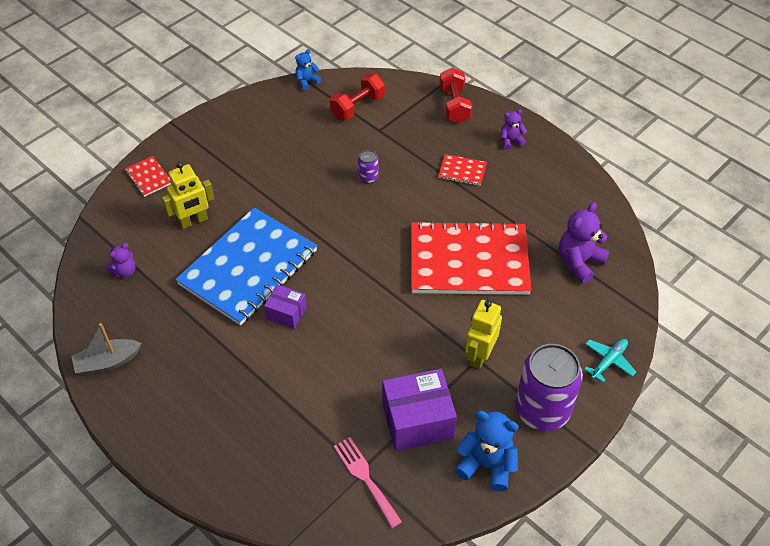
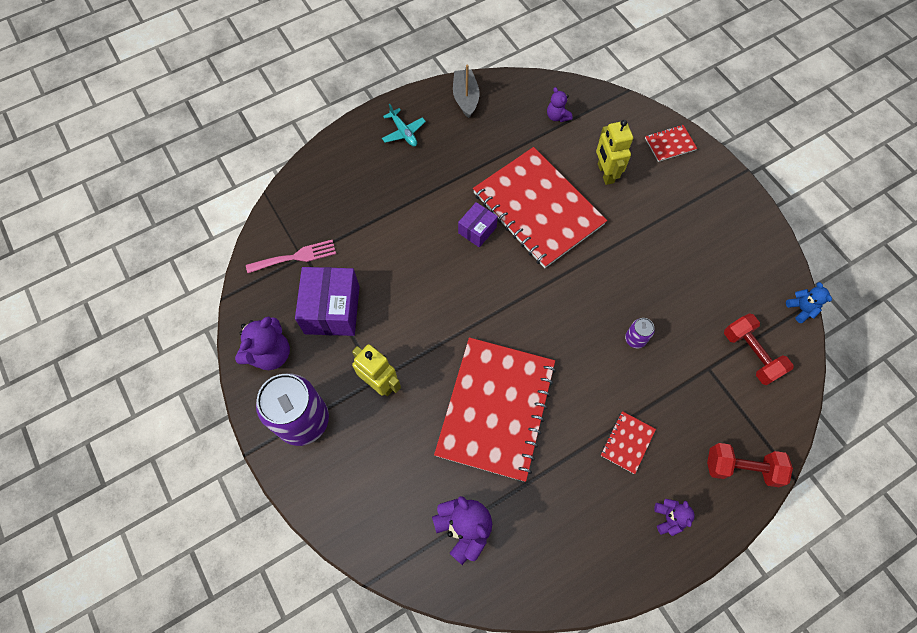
camera: 105 degrees right, 15 degrees up
(248, 267) = (538, 208): blue notebook -> red notebook
(486, 464) = (270, 353): blue teddy bear -> purple teddy bear
(608, 361) = (332, 507): turquoise plane -> turquoise plane (403, 132)

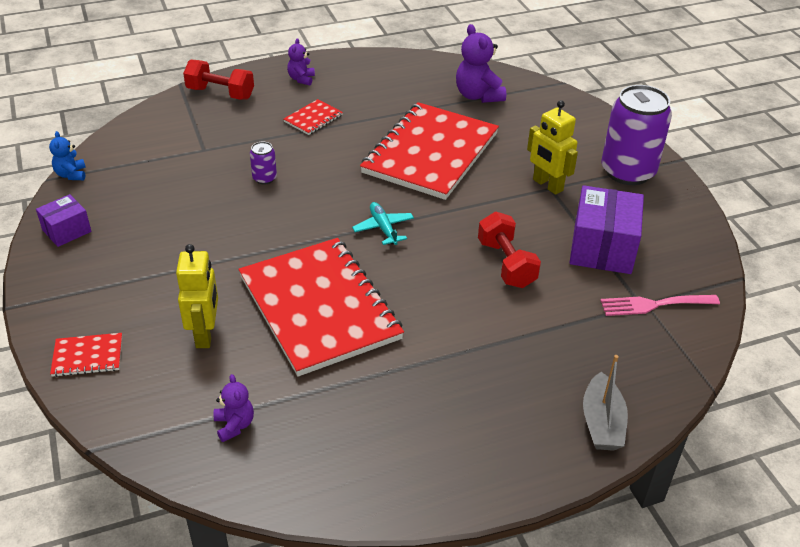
camera: 170 degrees left, 25 degrees down
(270, 353) = (671, 222): purple teddy bear -> none
(403, 132) = (493, 442): turquoise plane -> turquoise plane (383, 228)
(465, 98) = (376, 483): grey boat -> grey boat (602, 423)
(477, 230) = (409, 297): purple box -> purple box (67, 231)
(751, 354) = (153, 152): red dumbbell -> red dumbbell (506, 264)

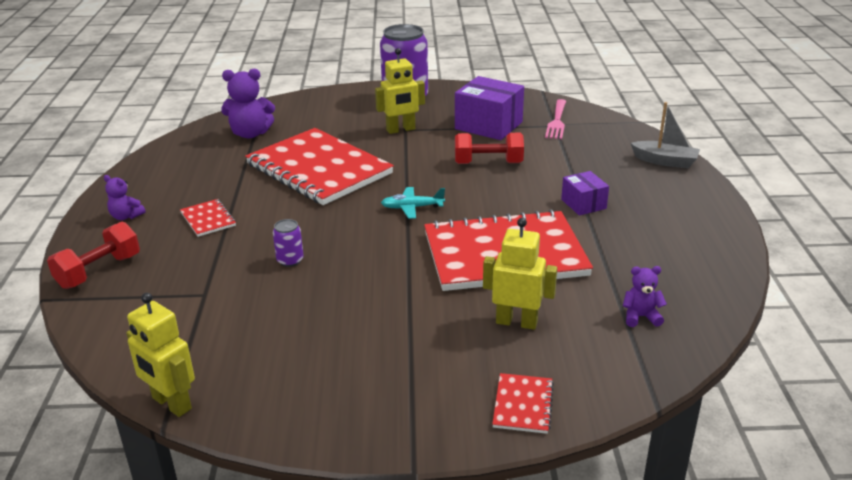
camera: 70 degrees left, 10 degrees down
(67, 231) = (290, 412): purple box -> purple box (583, 204)
(71, 175) = (171, 404): blue teddy bear -> yellow robot

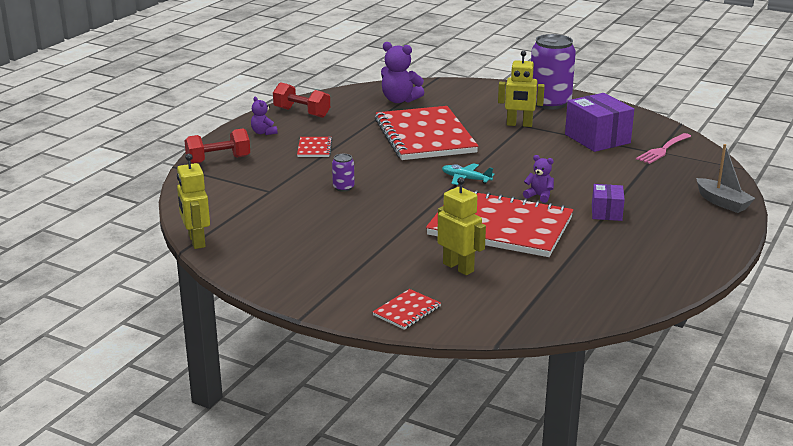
camera: 30 degrees right, 5 degrees down
(488, 163) = (562, 165): red dumbbell -> red dumbbell (302, 112)
(640, 317) = (555, 292): purple teddy bear -> purple teddy bear (539, 196)

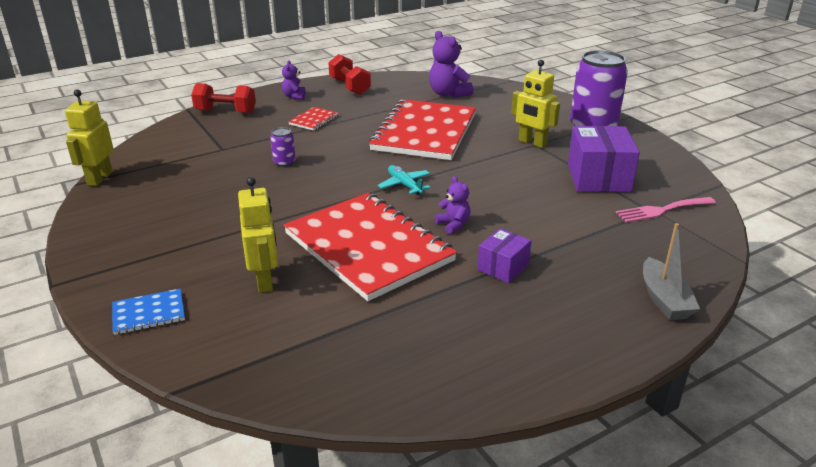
camera: 30 degrees right, 5 degrees up
(407, 311) = (149, 313): red notebook -> blue notebook

